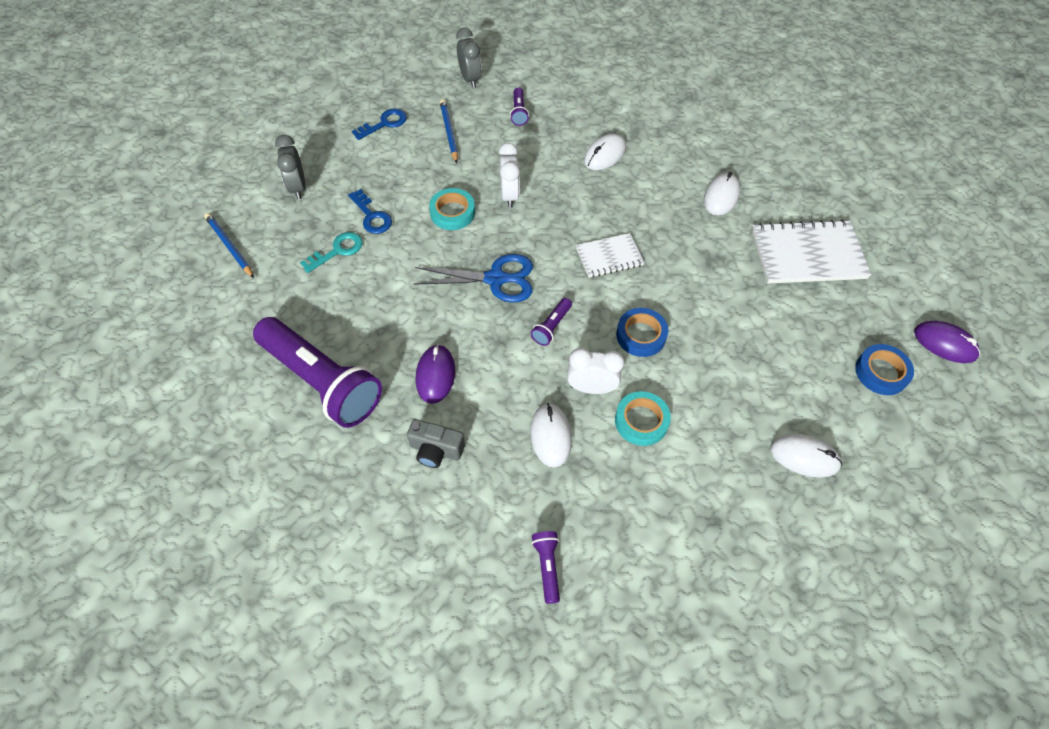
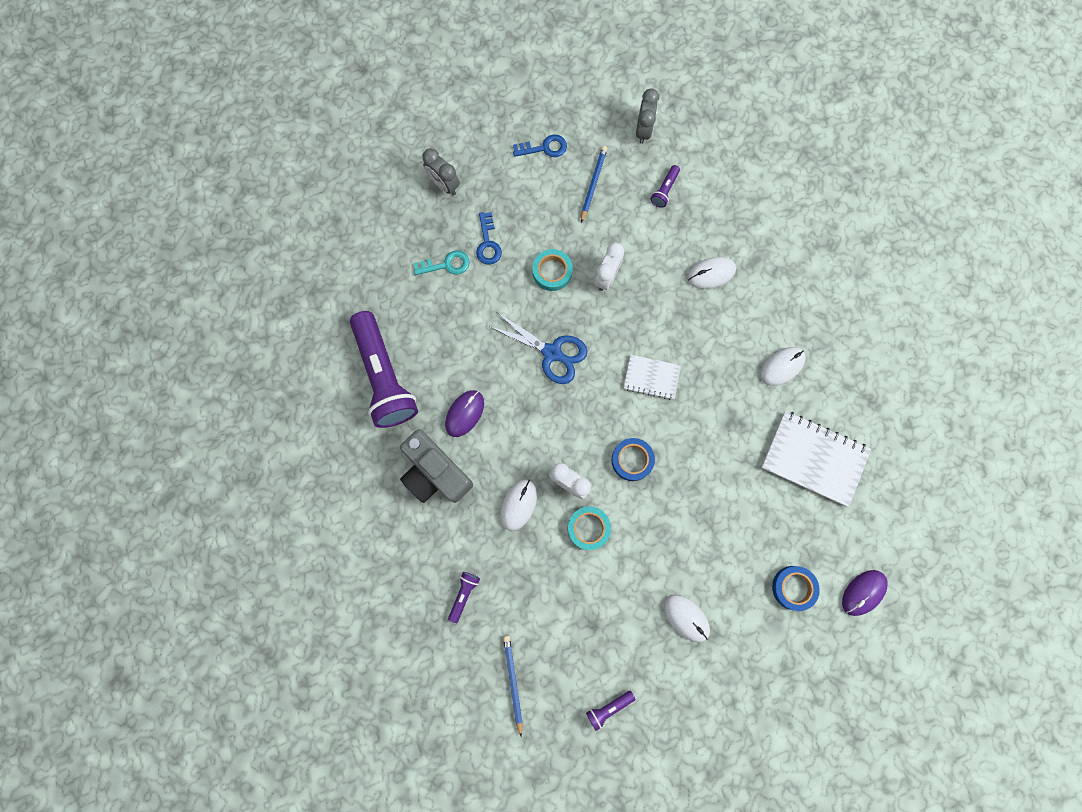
camera: 30 degrees right, 20 degrees up
(230, 246) = (369, 219): blue pencil -> blue pencil (513, 682)
(298, 187) = (444, 184): grey clock -> grey clock turned 60 degrees counterclockwise
(436, 450) = (435, 473): grey camera -> grey camera, size x1.80
(551, 327) = (570, 417): purple flashlight -> purple flashlight (608, 708)
(945, 344) = (863, 592): purple mouse -> purple mouse turned 75 degrees clockwise

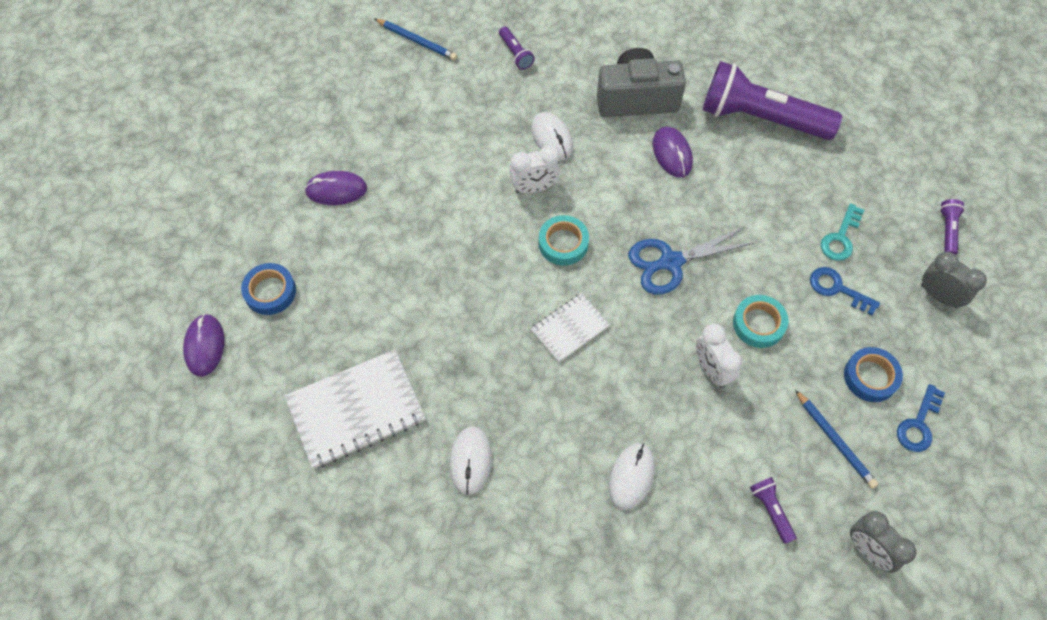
camera: 130 degrees right, 15 degrees down
(444, 184) = (939, 296): grey clock -> grey clock turned 45 degrees clockwise
(588, 528) = (481, 174): turquoise tape -> turquoise tape (563, 243)
(608, 708) = (331, 87): purple flashlight -> purple flashlight (947, 230)
(632, 460) = (507, 251): blue tape -> blue tape (870, 377)
(686, 618) = (336, 190): white mouse -> purple mouse

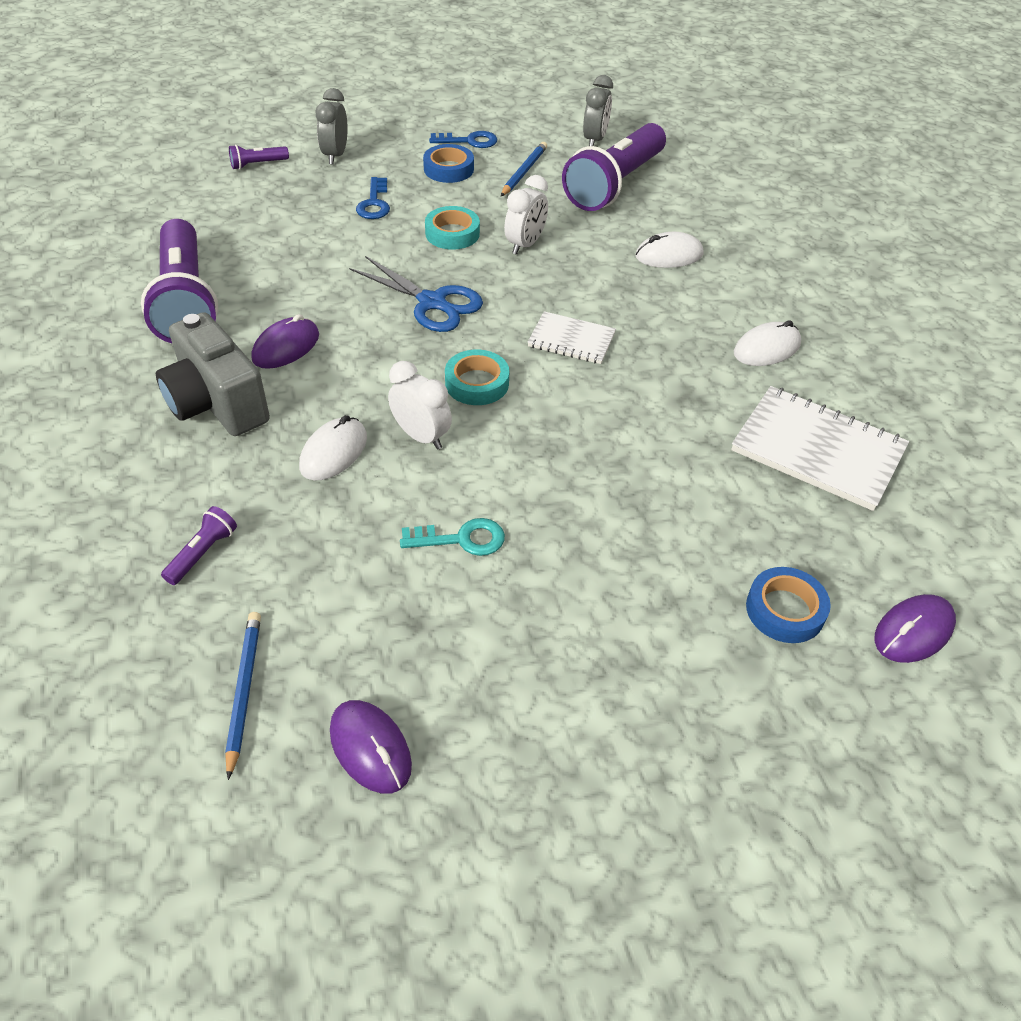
camera: 125 degrees left, 15 degrees down
(336, 190) = (587, 631): purple mouse -> purple mouse (370, 748)
(771, 510) = (615, 184): purple flashlight -> purple flashlight, size x2.48
(840, 238) = (313, 215): turquoise key -> turquoise key (461, 539)

